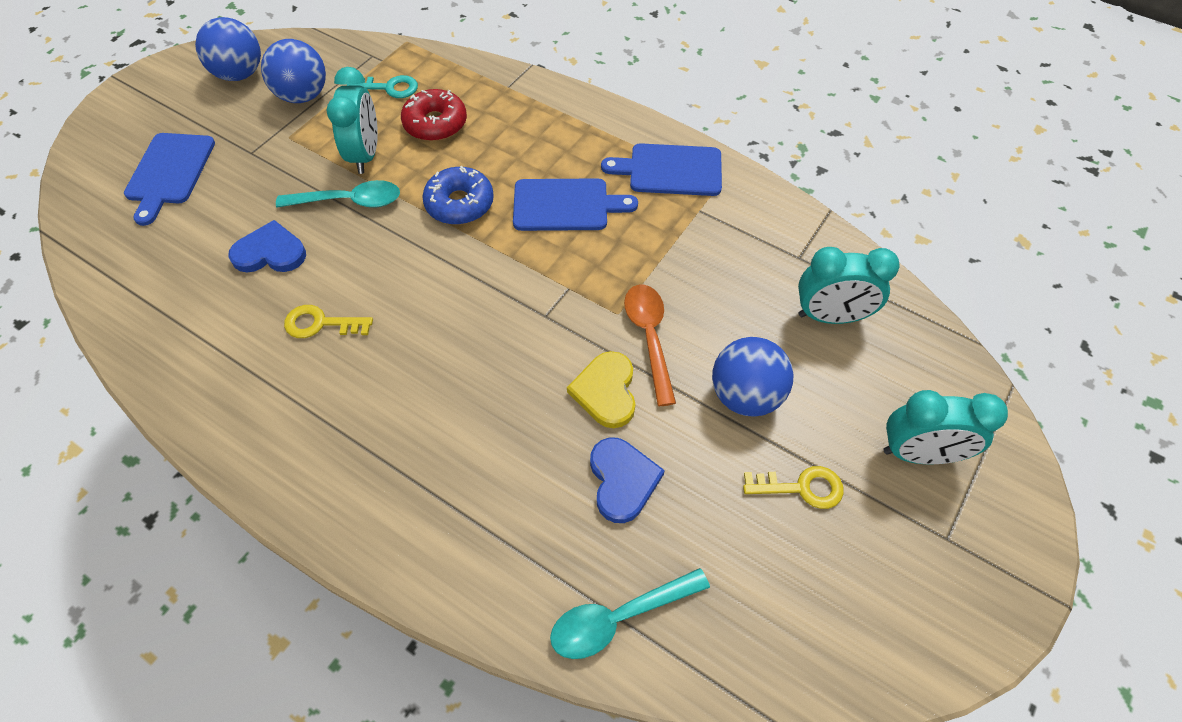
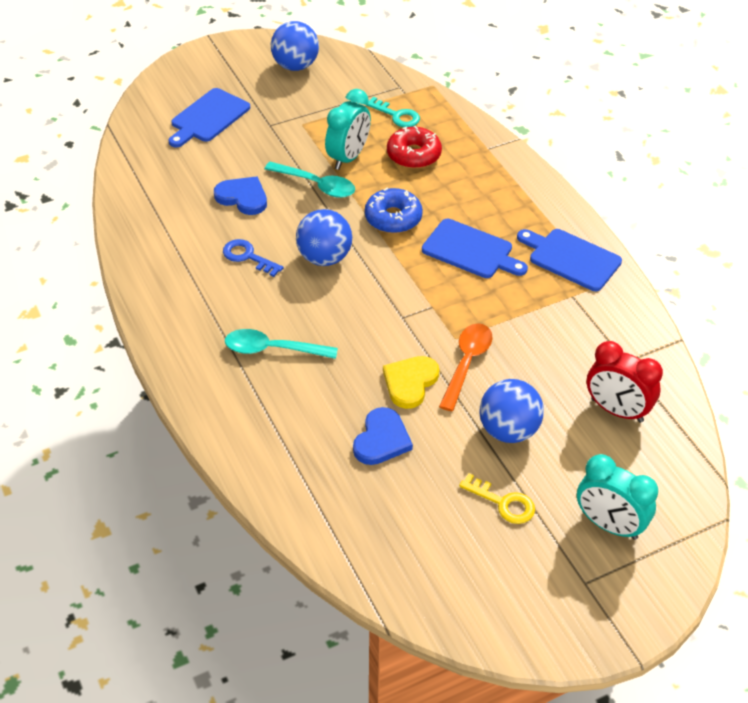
camera: 30 degrees right, 10 degrees down
(303, 96) = (330, 98): blue ball -> blue ball (324, 257)
(321, 324) = (248, 257): yellow key -> blue key
(618, 618) = (322, 512): turquoise spoon -> turquoise spoon (272, 349)
(830, 316) = (616, 410): turquoise clock -> red clock

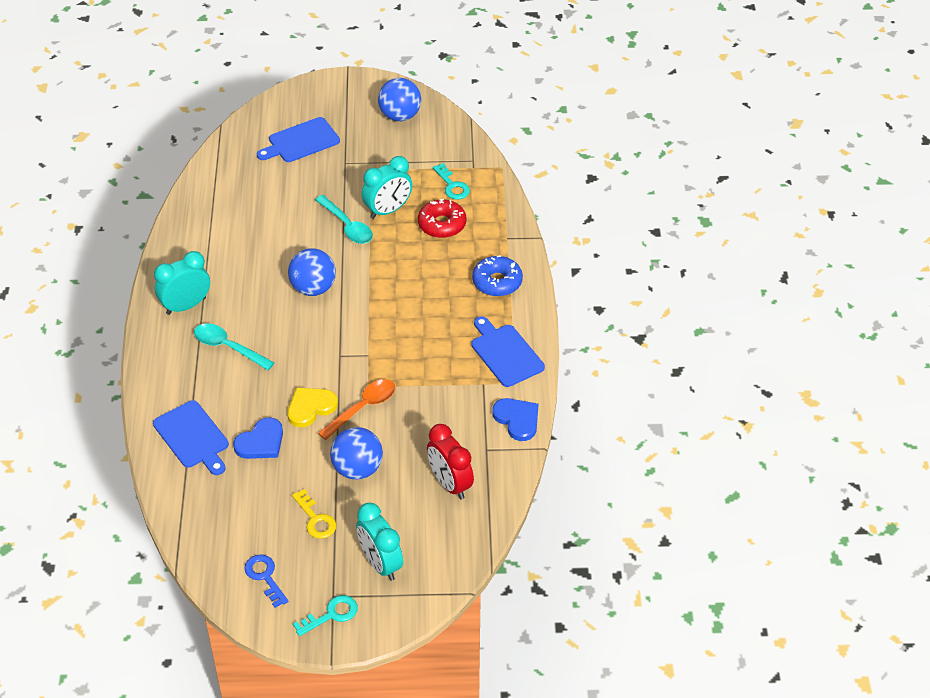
camera: 25 degrees right, 0 degrees up
(194, 321) = (186, 306): none -> turquoise clock
(243, 197) = (284, 218): blue heart -> blue heart (517, 419)
(248, 257) = (256, 268): blue key -> blue key (265, 577)
(393, 218) = (388, 273): blue donut -> blue donut (497, 282)
(471, 250) = (430, 320): blue cutting board -> blue cutting board (193, 437)
(599, 605) = (331, 614): none -> turquoise key

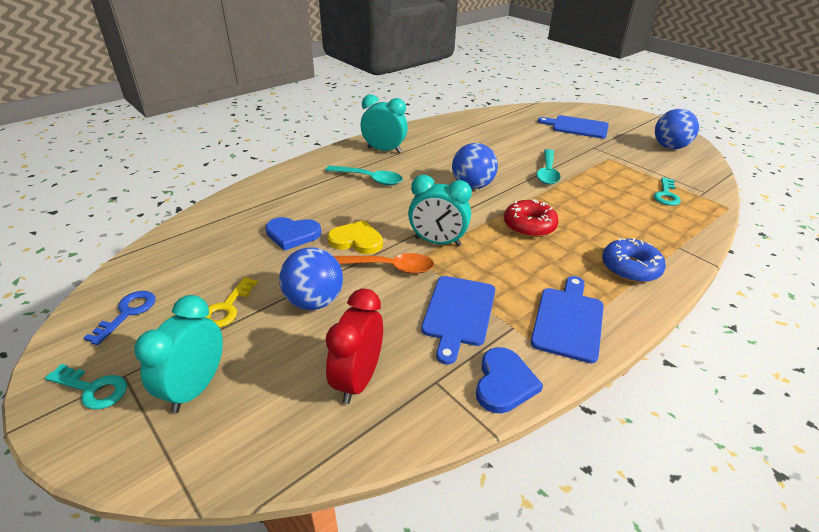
camera: 50 degrees right, 10 degrees down
(193, 437) = (266, 203): blue cutting board -> blue cutting board (458, 313)
(228, 347) = (369, 179): turquoise spoon -> turquoise spoon turned 120 degrees clockwise
(388, 210) = (591, 181): turquoise clock -> turquoise clock (437, 242)
(442, 224) = (626, 209): red donut -> red donut (529, 225)

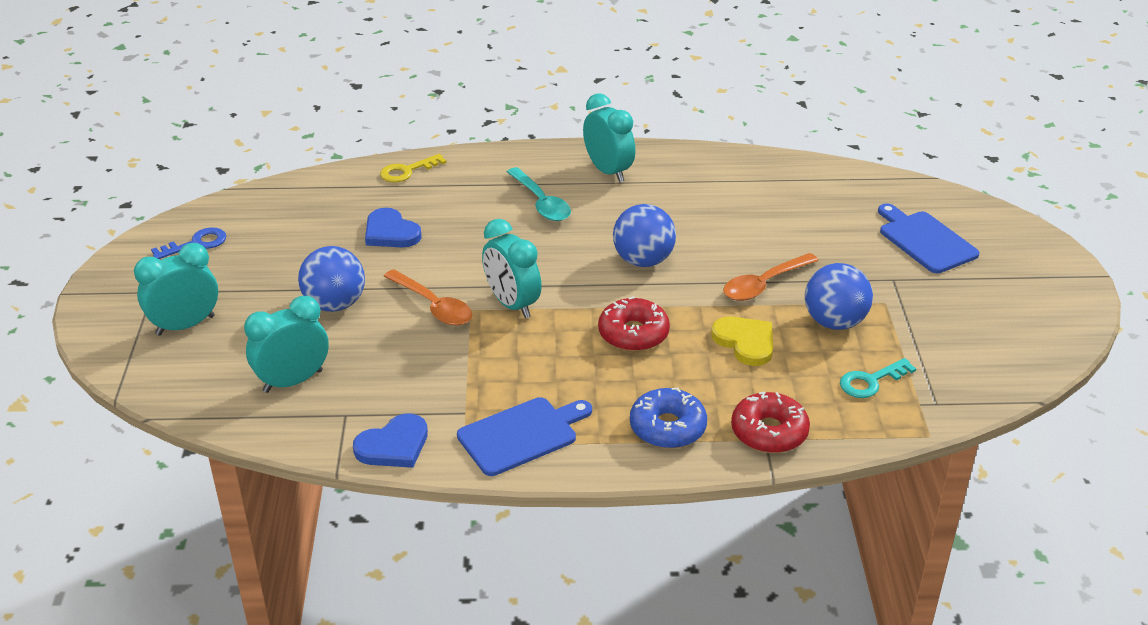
camera: 40 degrees right, 0 degrees up
(93, 389) = (127, 291): turquoise key -> none
(227, 308) = (266, 275): yellow key -> yellow key (407, 171)
(356, 240) = (439, 266): yellow heart -> yellow heart (745, 342)
(358, 380) = (293, 381): red clock -> turquoise clock
(458, 313) = (436, 376): blue cutting board -> none
(547, 172) = (764, 284): turquoise spoon -> orange spoon
(669, 147) = (1014, 327): blue ball -> blue ball (834, 322)
(674, 242) = (769, 432): none -> red donut

